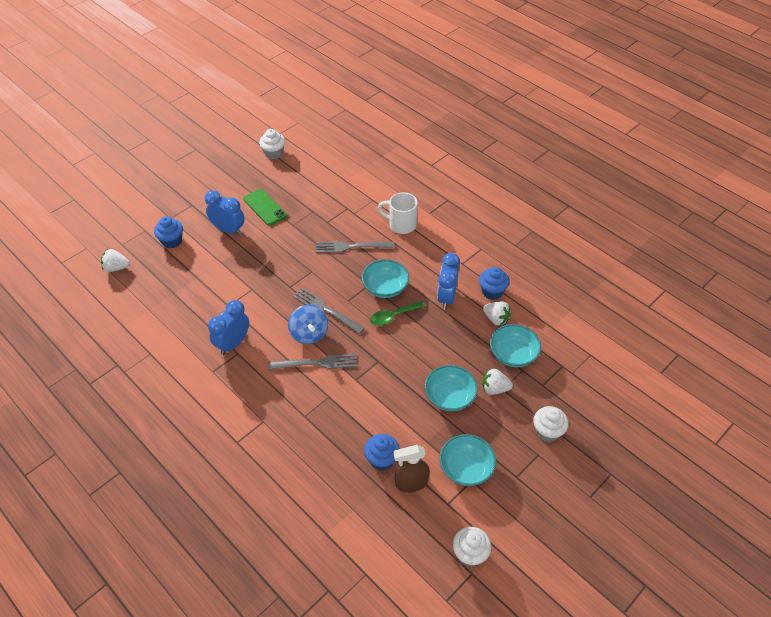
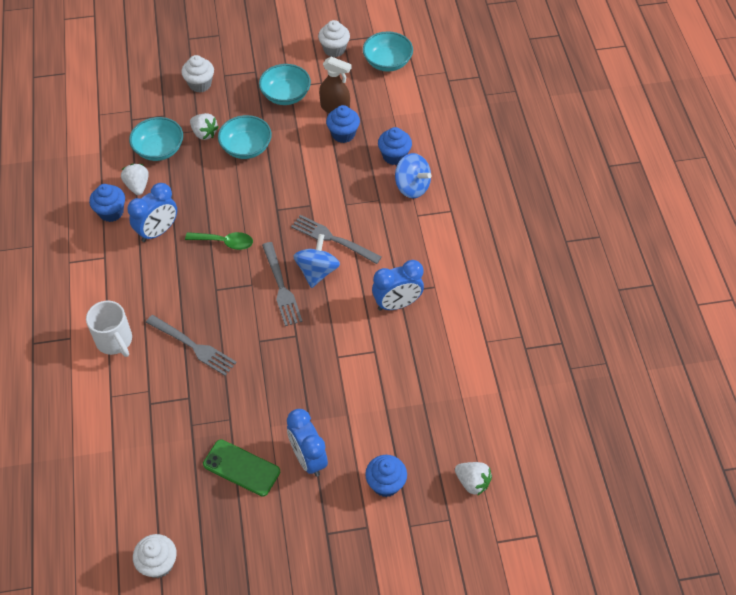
camera: 145 degrees left, 5 degrees up
(265, 207) = (241, 468): green phone -> green phone turned 60 degrees counterclockwise
(284, 444) = (412, 187): none -> blue spinning top
(320, 465) = (394, 156): none -> blue cupcake
(385, 287) = (204, 276): turquoise bowl -> turquoise bowl (387, 62)

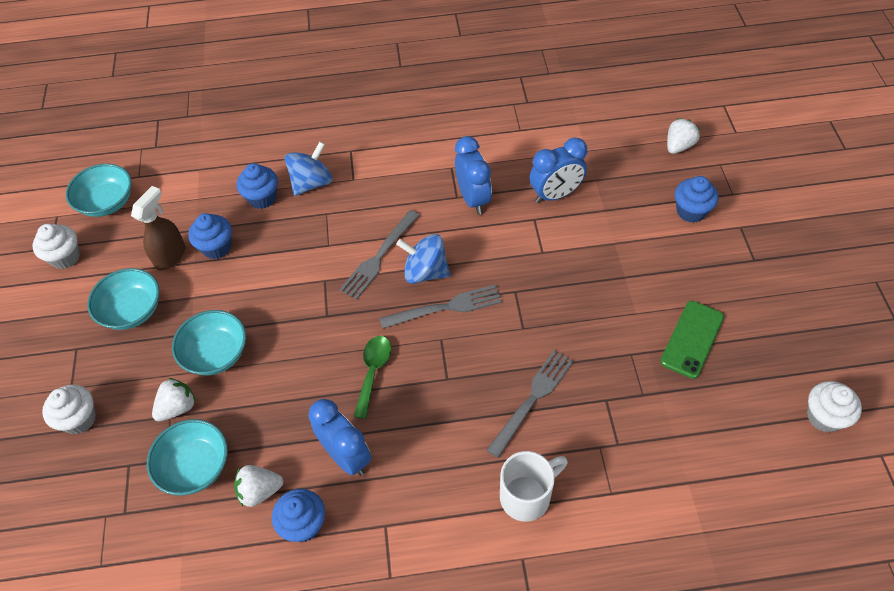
camera: 85 degrees left, 0 degrees up
(308, 458) = (671, 277): blue clock -> blue clock (555, 195)

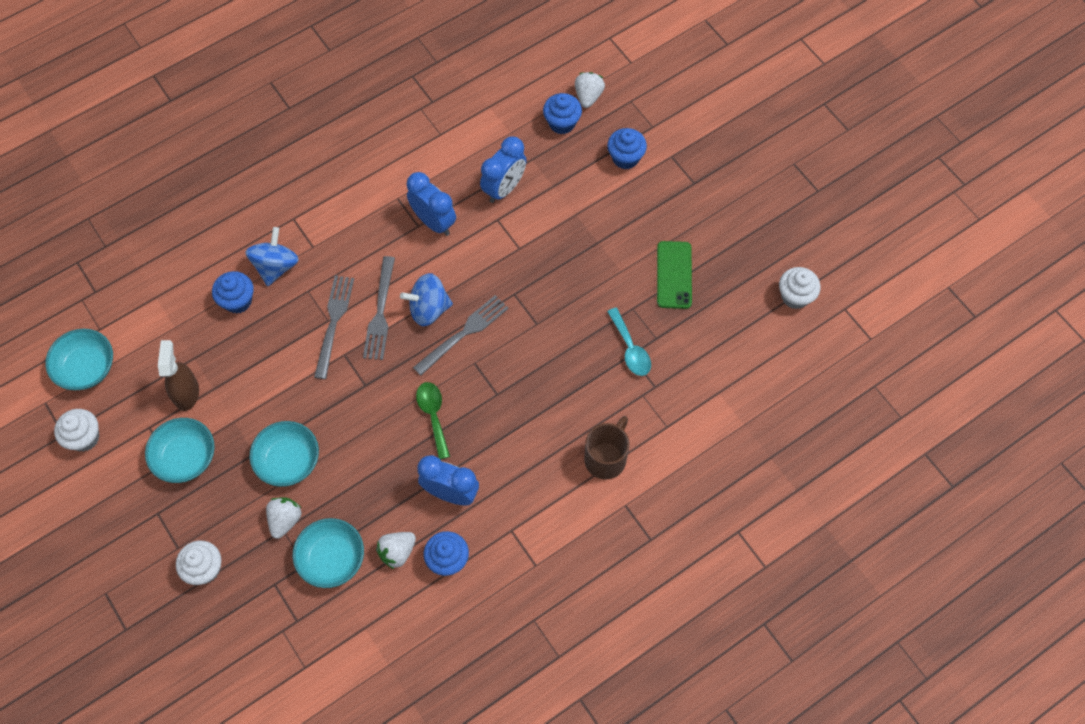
camera: 30 degrees left, 10 degrees up
(216, 247) = (225, 366): blue cupcake -> blue cupcake (562, 123)
(527, 496) = (606, 458): white mug -> brown mug
(532, 398) = (573, 380): grey fork -> grey fork (334, 322)
(609, 393) = (630, 349): none -> turquoise spoon

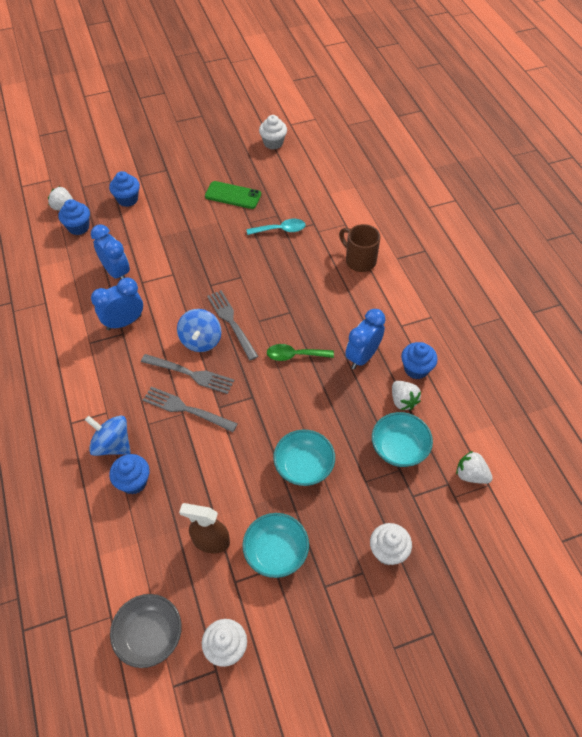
camera: 75 degrees left, 10 degrees down
(87, 368) = (150, 635): turquoise bowl -> grey bowl
(285, 520) = (357, 478): white strawberry -> white strawberry (470, 475)

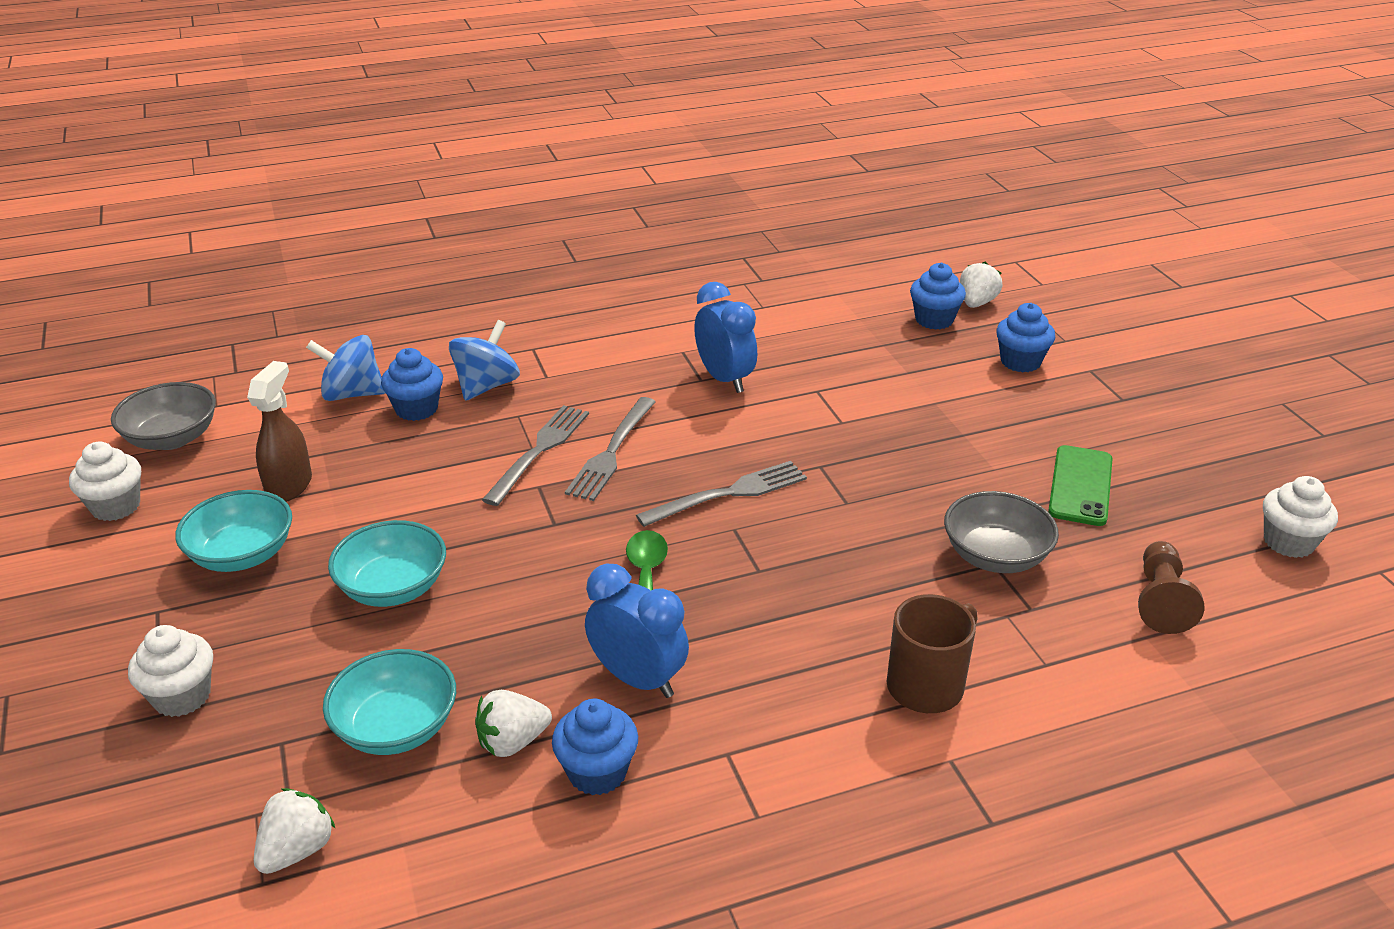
camera: 90 degrees right, 20 degrees down
(116, 272) = (836, 364): blue clock -> none
(201, 340) = (685, 460): blue spinning top -> blue spinning top (352, 394)
(280, 230) = (995, 556): turquoise spoon -> grey bowl
(308, 185) = (1161, 601): none -> brown pawn

